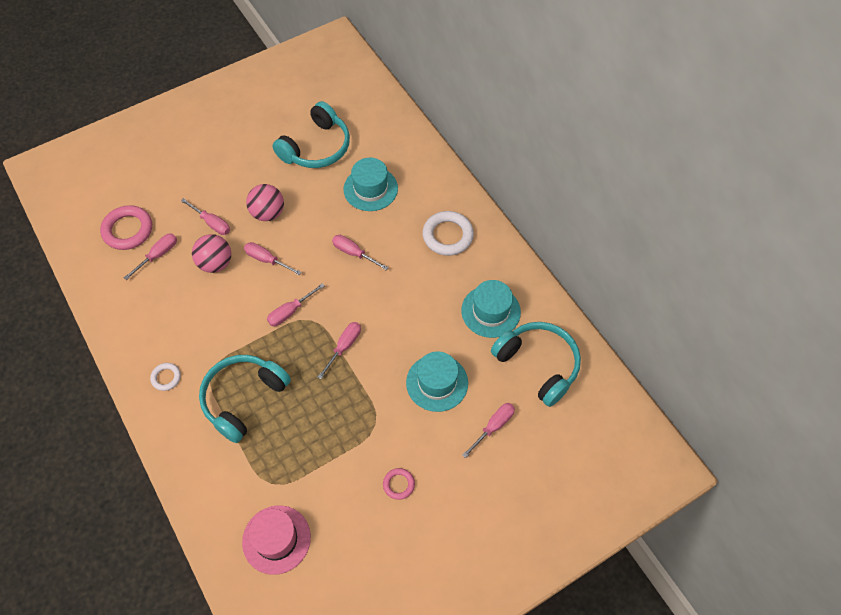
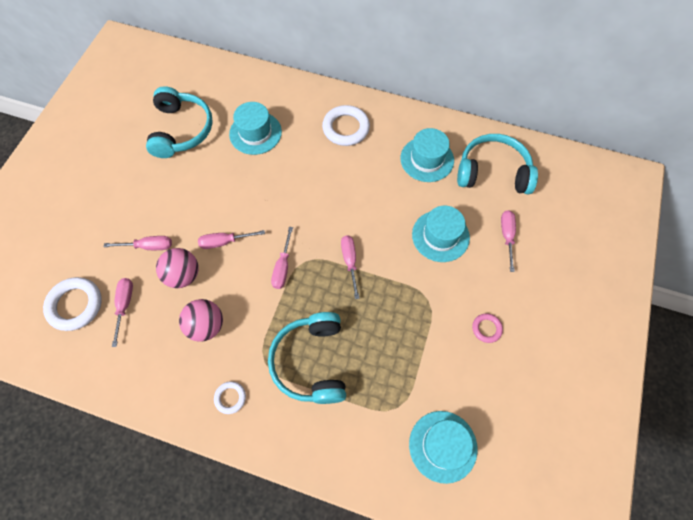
camera: 40 degrees left, 5 degrees up
(128, 230) = (75, 305): pink ring -> white ring
(268, 213) = (190, 206): pink ball -> pink ball (206, 326)
(276, 539) = (443, 446): pink hat -> turquoise hat
(354, 253) = (289, 188): pink screwdriver -> none

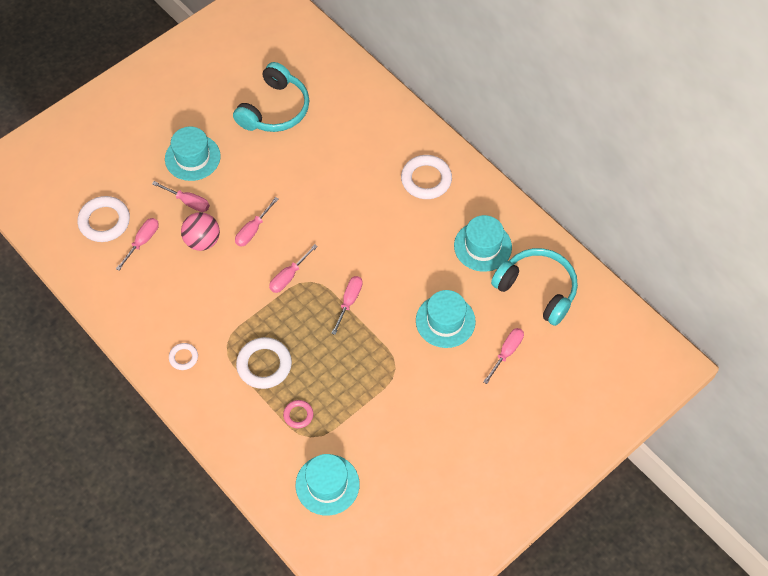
camera: 30 degrees right, 5 degrees down
(206, 326) = (197, 292): pink ball -> none
(225, 242) = (253, 230): pink screwdriver -> pink screwdriver turned 75 degrees counterclockwise
(255, 133) = (339, 144): turquoise hat -> turquoise hat (192, 157)
(311, 362) = (264, 365): turquoise headphones -> white ring
(486, 328) = (429, 418): pink ring -> pink ring (298, 415)

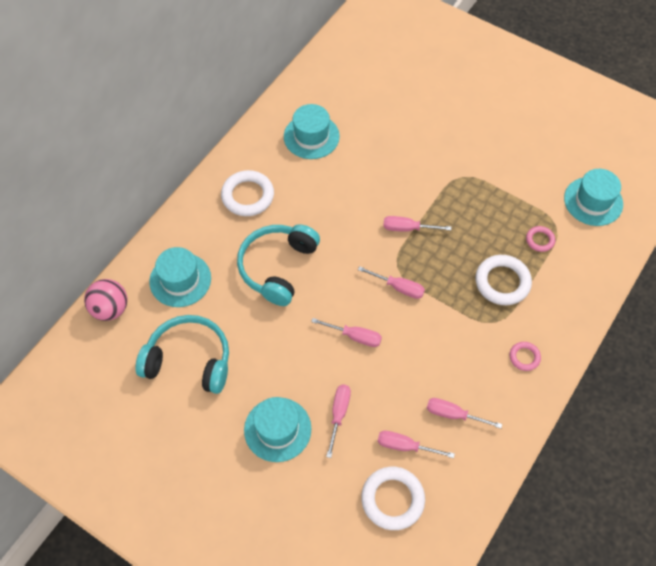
camera: 105 degrees left, 0 degrees up
(183, 357) = (524, 357): white ring -> pink ring
(202, 241) = (384, 383): pink ball -> pink ball (110, 309)
(445, 321) = (400, 149): turquoise hat -> turquoise hat (180, 280)
(506, 353) = (414, 100): pink screwdriver -> pink screwdriver (453, 414)
(537, 290) = (344, 90): turquoise headphones -> turquoise headphones (278, 267)

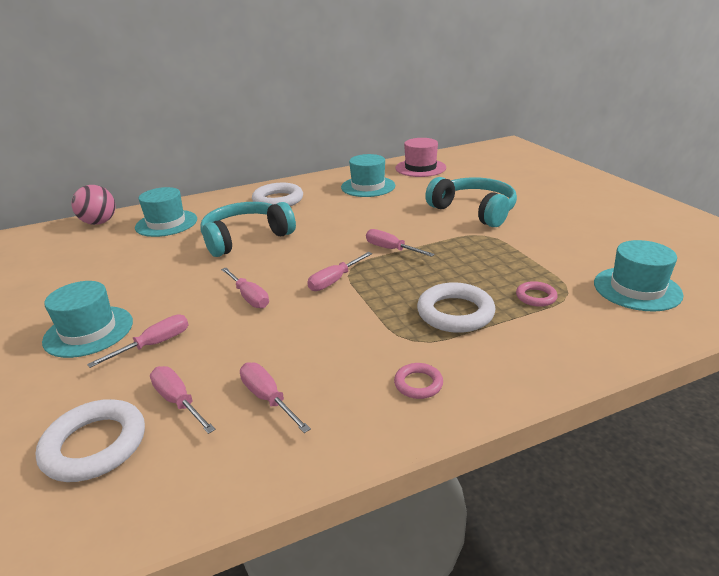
camera: 35 degrees right, 30 degrees down
(189, 360) = (100, 264): turquoise headphones -> turquoise headphones (474, 211)
(333, 80) = (420, 168): none -> pink hat
(398, 287) = (334, 281): pink screwdriver -> pink screwdriver turned 75 degrees clockwise

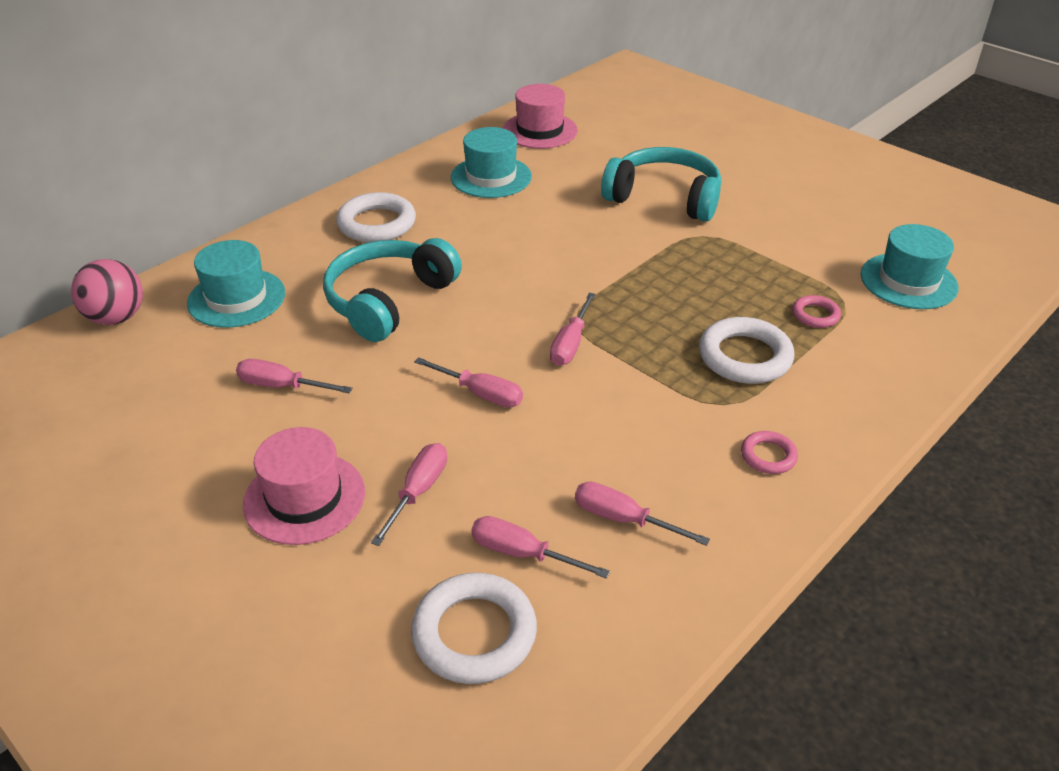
camera: 25 degrees left, 10 degrees up
(89, 331) = (304, 498): turquoise hat -> pink hat
(391, 249) = (604, 280): pink screwdriver -> pink screwdriver (282, 386)

